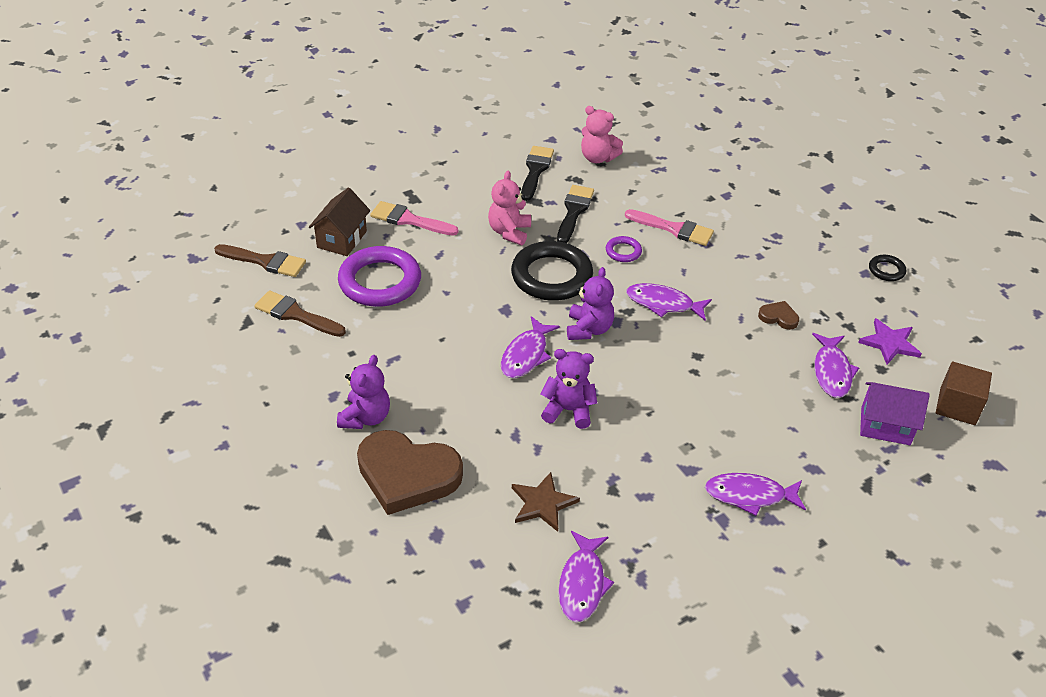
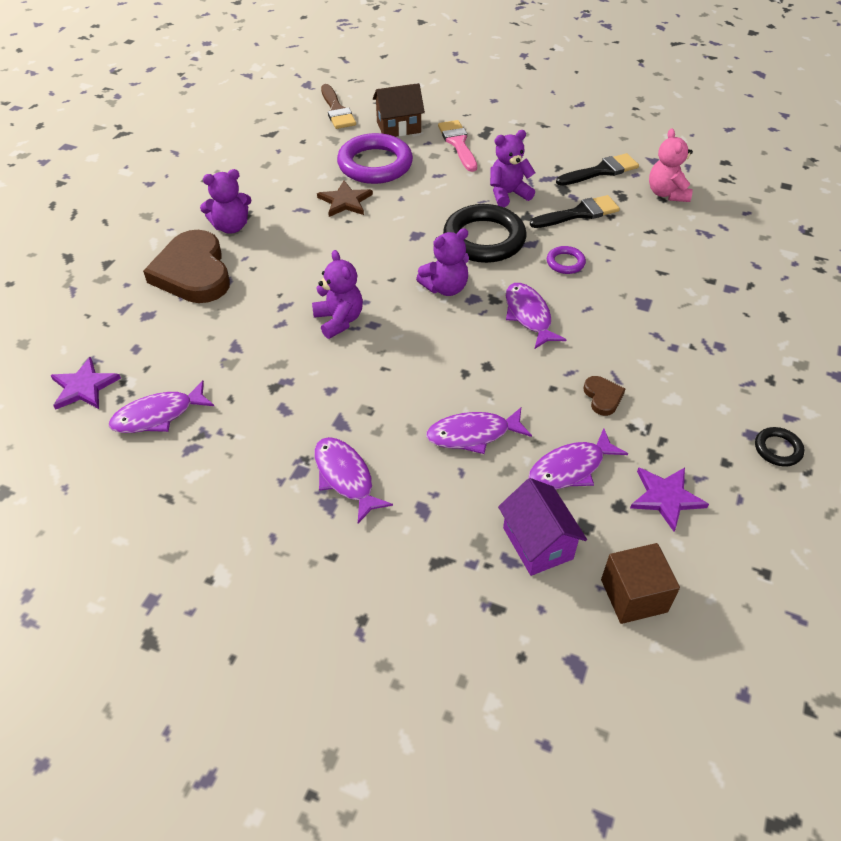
camera: 55 degrees right, 5 degrees up
(295, 314) = (299, 148): brown brush -> none
(497, 623) = (84, 387): none -> purple star
(509, 232) = (508, 194): pink teddy bear -> purple teddy bear
(526, 355) = (377, 269): purple fish -> purple fish (473, 434)
(543, 503) = (224, 354): brown star -> brown star (345, 201)
(674, 229) = (635, 278): pink brush -> none

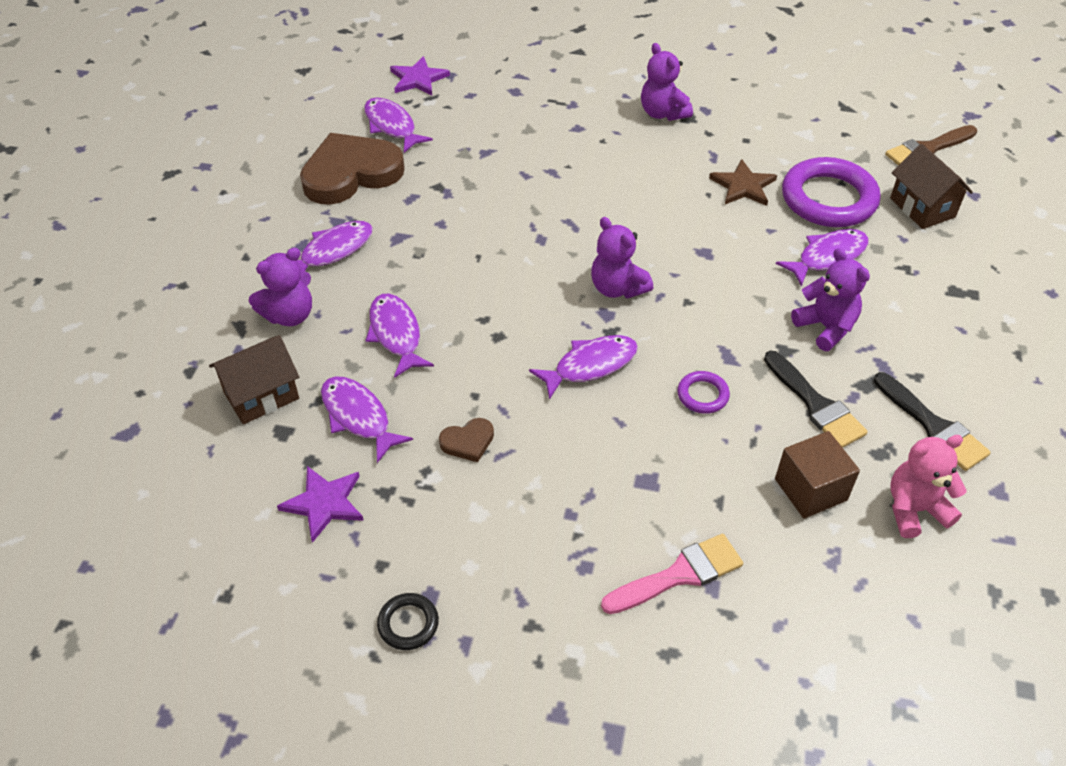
camera: 80 degrees right, 0 degrees up
(193, 273) = (582, 104): brown heart -> brown heart (351, 173)
(339, 320) = (540, 213): purple teddy bear -> purple teddy bear (289, 315)
(437, 178) = (827, 257): none -> purple fish
(458, 143) = (917, 267): pink brush -> pink brush (679, 574)
(484, 239) = (720, 313): black ring -> none
(537, 543) = (261, 395): purple house -> brown house
(633, 595) = (199, 475): brown cube -> brown cube (810, 489)

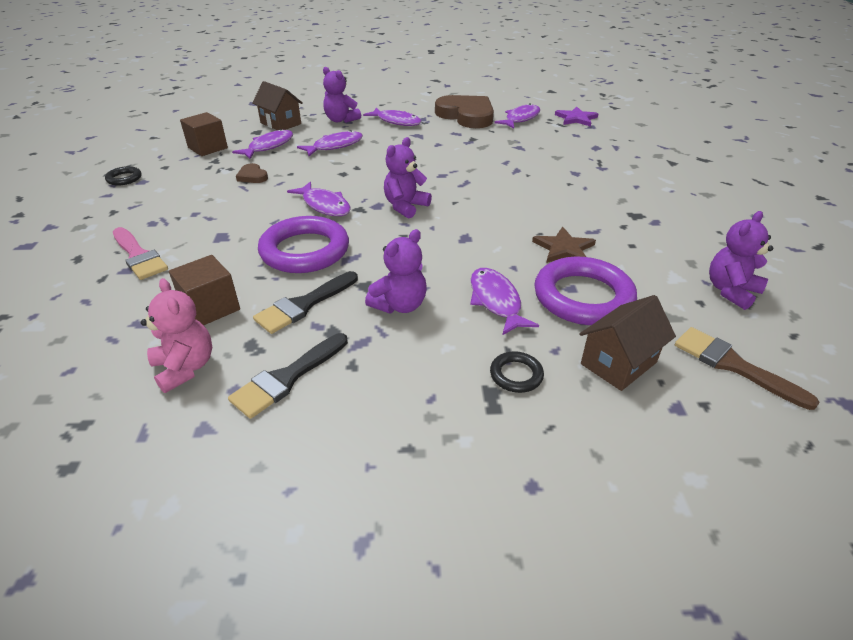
camera: 75 degrees right, 10 degrees down
(324, 503) = (208, 148): purple star -> brown cube
(663, 113) = (629, 203): purple teddy bear -> purple teddy bear (731, 291)
(702, 395) = (305, 250): purple ring -> purple ring, size x2.18
(827, 257) = (496, 301): purple fish -> purple fish turned 150 degrees counterclockwise
(934, 270) = (516, 375): none -> black ring

